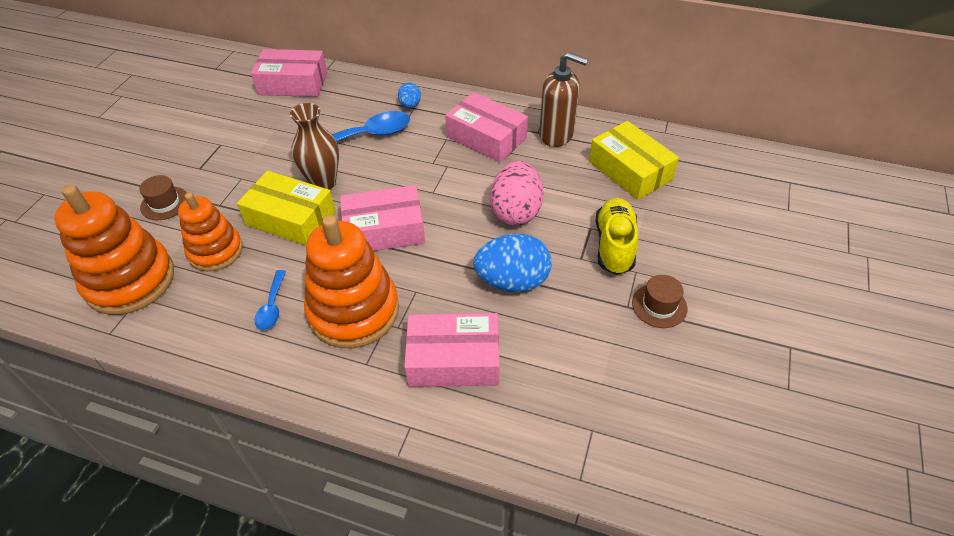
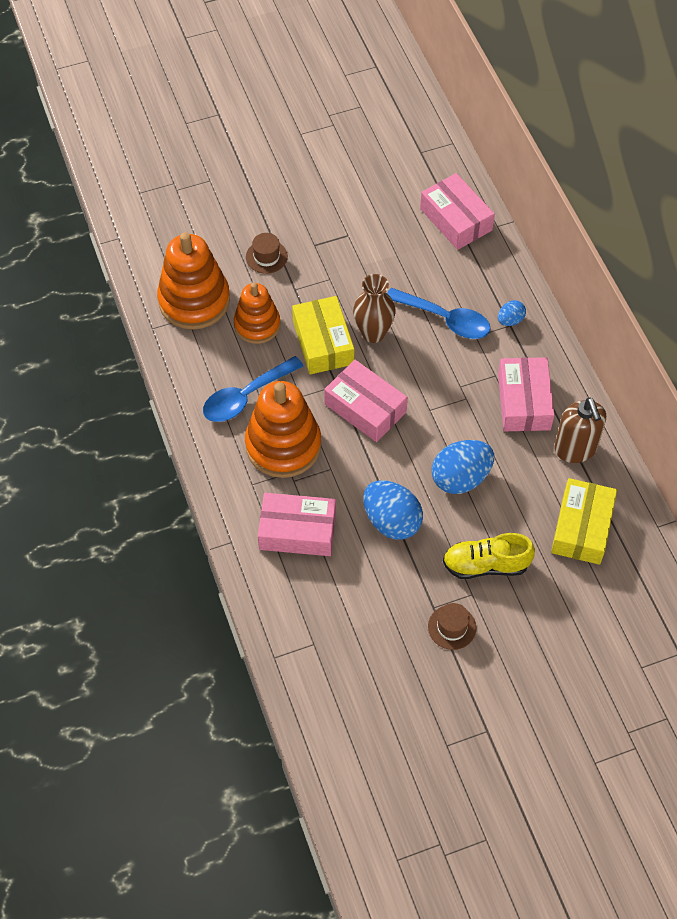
camera: 50 degrees right, 10 degrees up
(272, 307) = (245, 397): blue spoon -> blue spoon, size x1.82
(454, 359) = (297, 531): pink box -> pink box turned 45 degrees counterclockwise
(516, 211) = (460, 478): pink egg -> blue egg
(614, 245) = (486, 565): yellow shoe -> yellow shoe turned 150 degrees counterclockwise

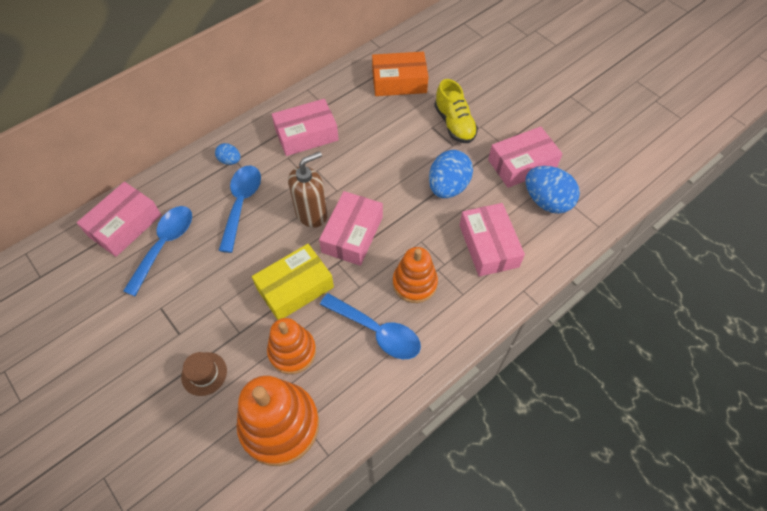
camera: 110 degrees left, 0 degrees up
(283, 445) = (414, 283): orange stacking toy -> orange stacking toy, size x0.64
(373, 333) = (272, 251): brown vase -> none
(394, 615) = (522, 164): none -> pink box
(418, 248) = (165, 245): none -> blue spoon
(452, 627) = (511, 130): brown hat -> none
(460, 478) = (390, 155): blue egg -> blue egg (546, 201)
(575, 449) = (337, 98): brown soap dispenser -> brown soap dispenser (312, 213)
(582, 528) = (399, 82): yellow box -> orange box

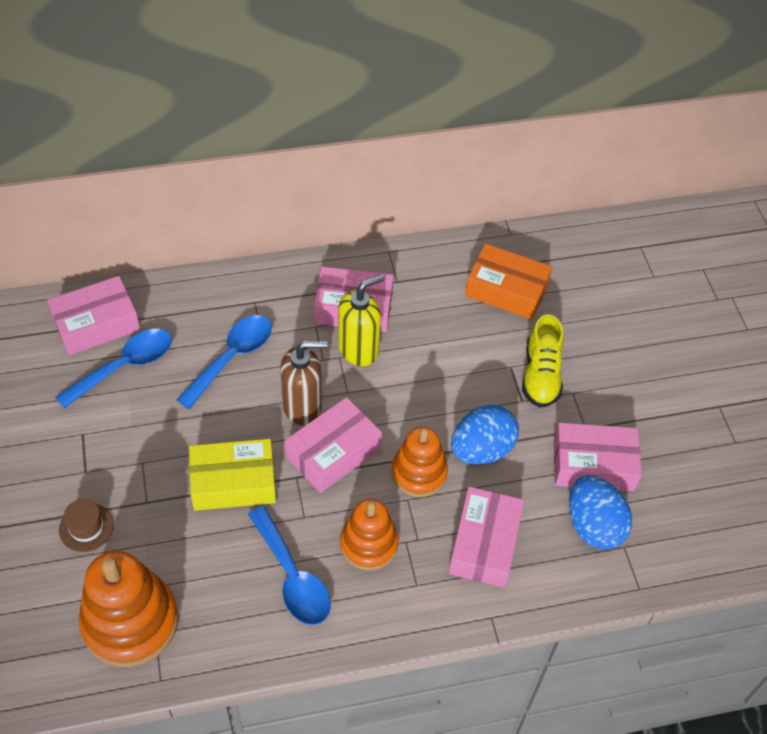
camera: 25 degrees right, 5 degrees down
(230, 161) = (249, 300): blue egg -> none
(292, 351) = (189, 551): orange stacking toy -> orange stacking toy (419, 473)
(327, 159) = (358, 349): none -> yellow soap dispenser

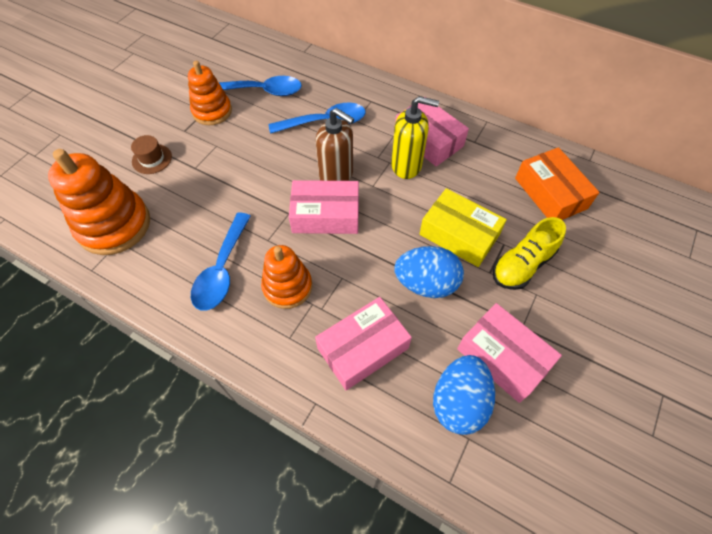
camera: 45 degrees right, 5 degrees up
(96, 324) = (273, 62): pink box -> none
(233, 482) = (250, 190): yellow box -> yellow box (459, 235)
(419, 473) = (367, 267): orange stacking toy -> orange stacking toy (212, 111)

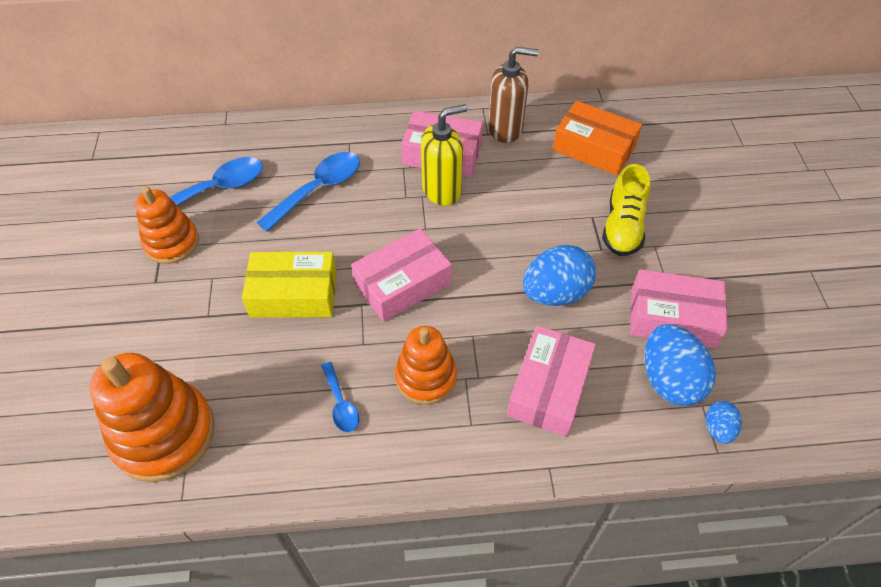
camera: 35 degrees left, 5 degrees down
(152, 159) = (143, 335): brown hat -> none
(222, 270) = (341, 404): blue spoon -> blue spoon, size x0.55
(336, 175) = (379, 238): brown soap dispenser -> brown soap dispenser (505, 129)
(459, 235) = (546, 230): yellow box -> yellow box (294, 294)
(465, 465) = (718, 429): none -> blue egg

